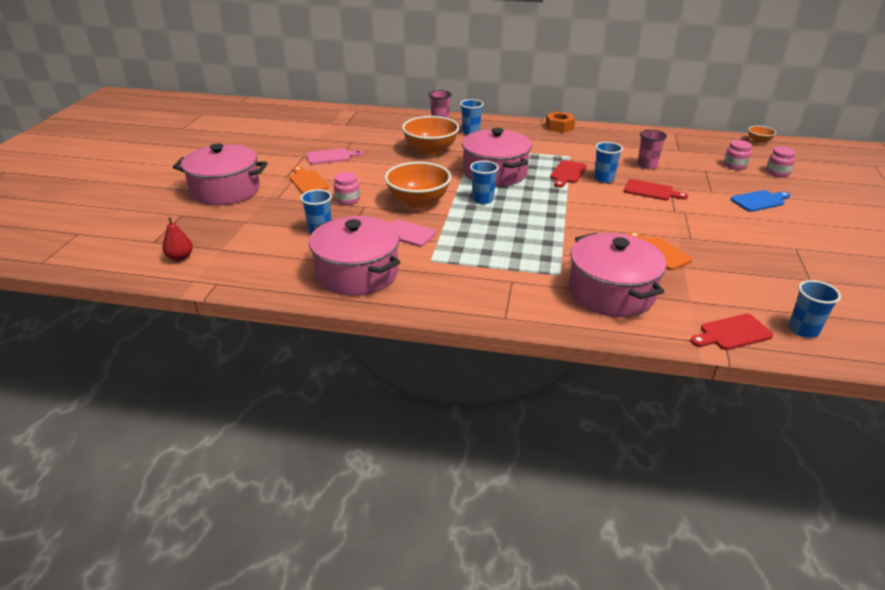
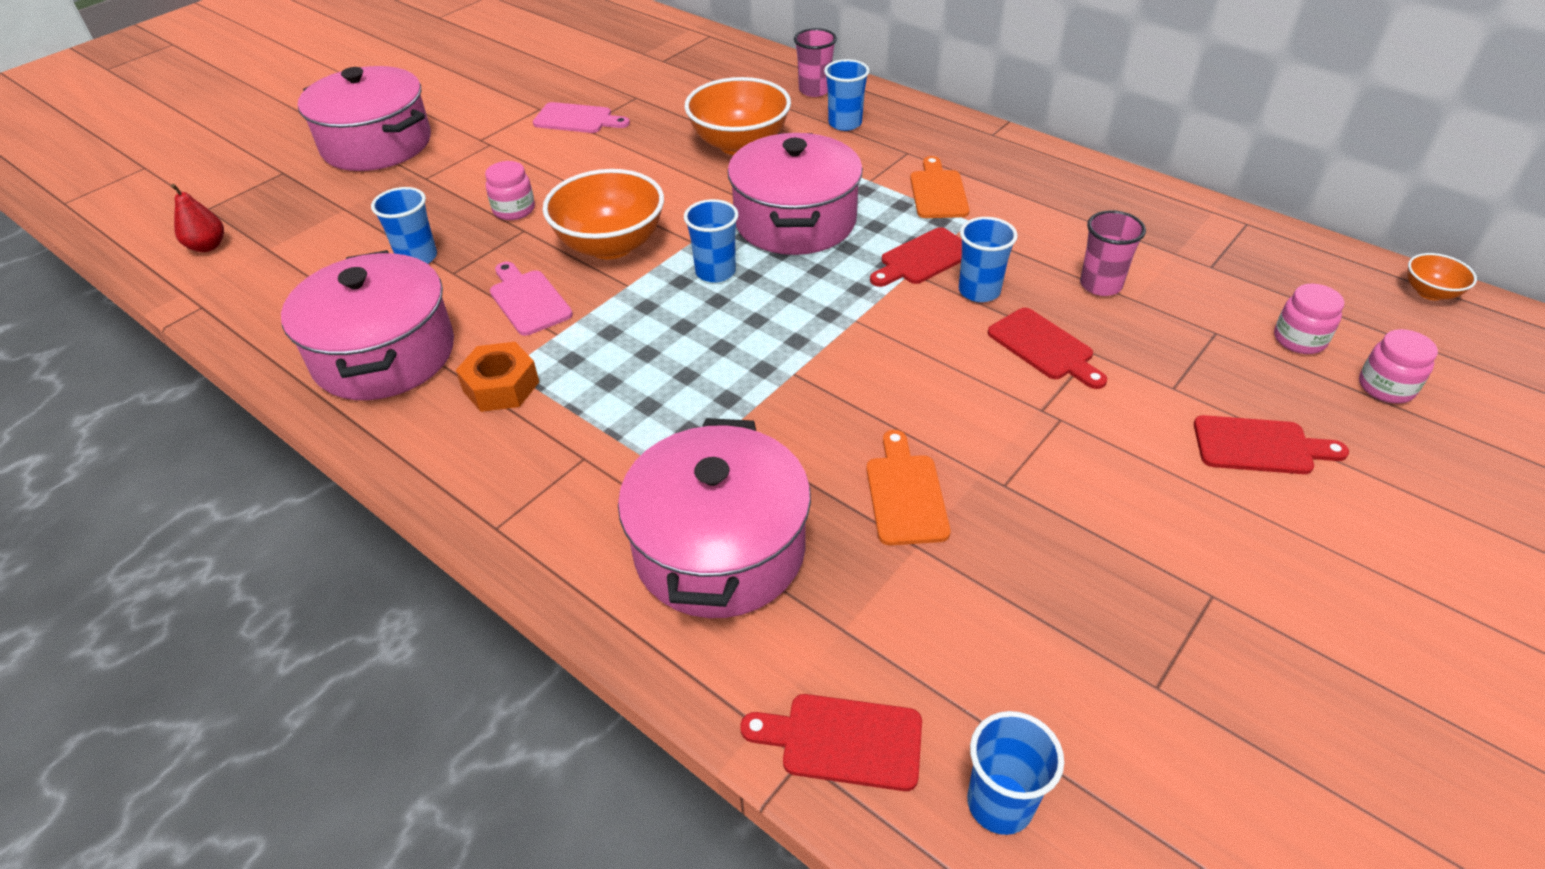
camera: 30 degrees right, 10 degrees up
(308, 181) = (497, 158): orange cutting board -> orange cutting board (938, 192)
(559, 127) = (1019, 150): orange nut -> orange nut (501, 386)
(759, 201) = (1259, 446): blue cutting board -> red cutting board

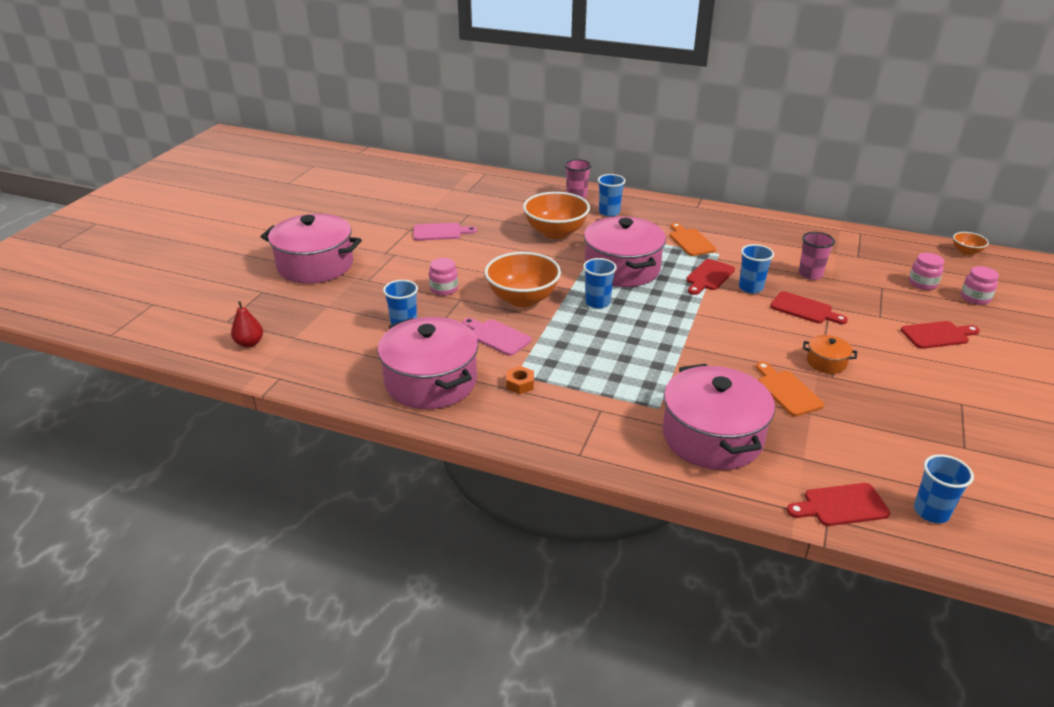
camera: 20 degrees left, 10 degrees down
(501, 386) = (520, 384): orange nut -> orange nut, size x0.65
(1012, 455) = (826, 362): none -> orange pot

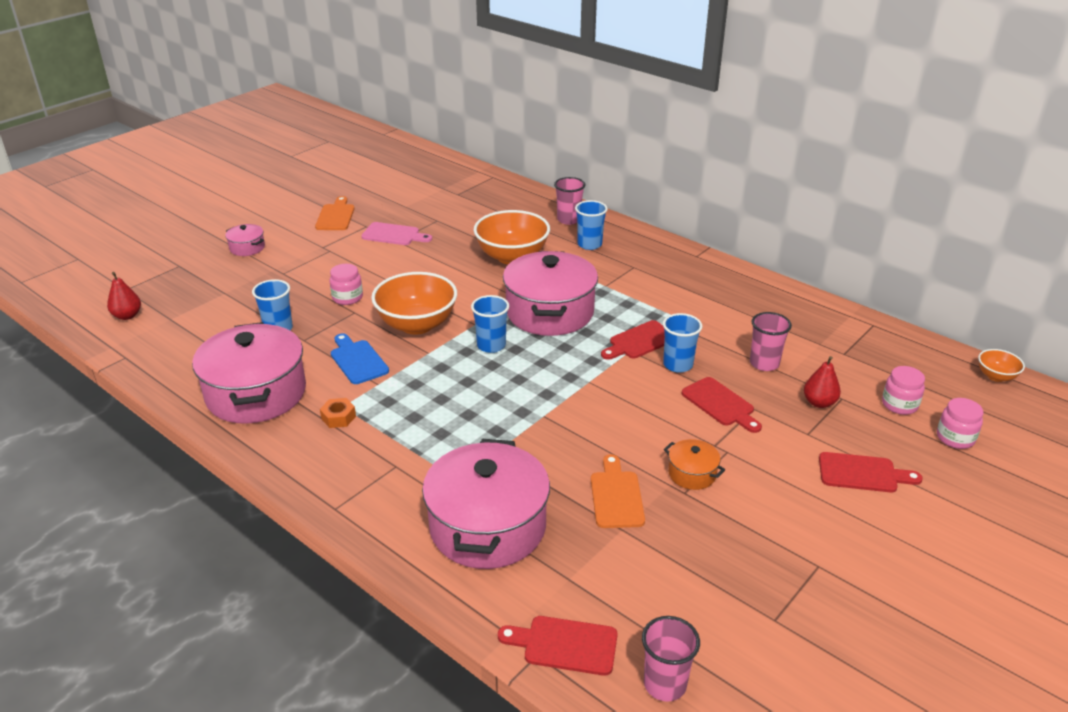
camera: 20 degrees right, 0 degrees up
(315, 265) = (247, 248): pink pot -> pink pot, size x0.44
(497, 336) = (357, 360): pink cutting board -> blue cutting board
(690, 241) = (654, 295): orange cutting board -> orange cutting board (335, 216)
(870, 294) = (819, 403): none -> red pear
(931, 512) = (665, 684): blue cup -> pink cup

